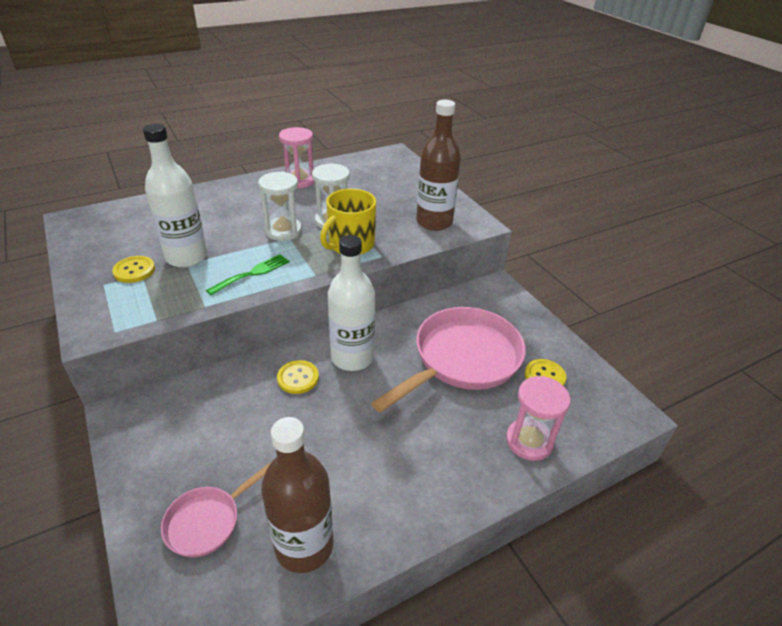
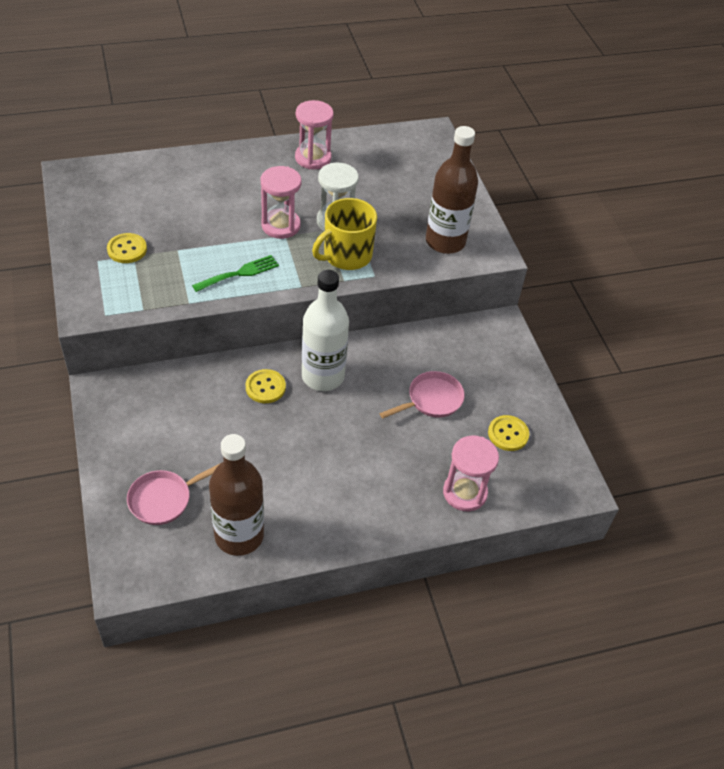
camera: 10 degrees right, 10 degrees up
(187, 257) = (178, 242): white bottle -> none
(283, 231) = (281, 225): white hourglass -> pink hourglass
(462, 359) = (431, 400): pink pan -> pink pan, size x0.50

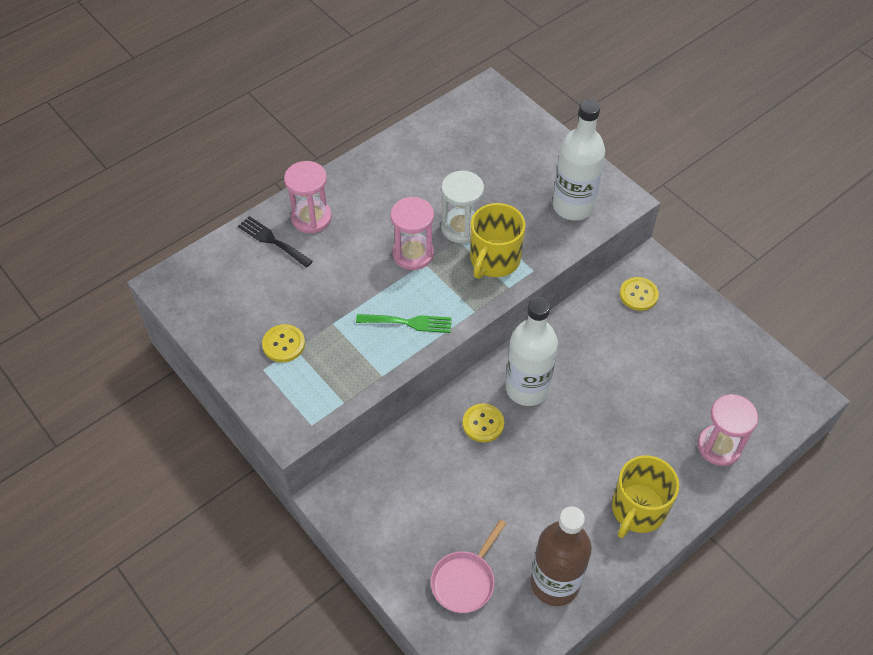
camera: 20 degrees left, 5 degrees up
(173, 174) = (272, 241): none -> black fork
(239, 273) = (409, 323): green fork -> green fork turned 60 degrees clockwise
(313, 158) = (395, 166): pink hourglass -> pink hourglass (311, 218)
(354, 511) = (638, 510): none -> yellow mug
(431, 400) = (636, 368): pink pan -> none
(445, 241) = (573, 206): brown bottle -> white bottle
(508, 434) = (720, 372): yellow button -> yellow button (638, 295)

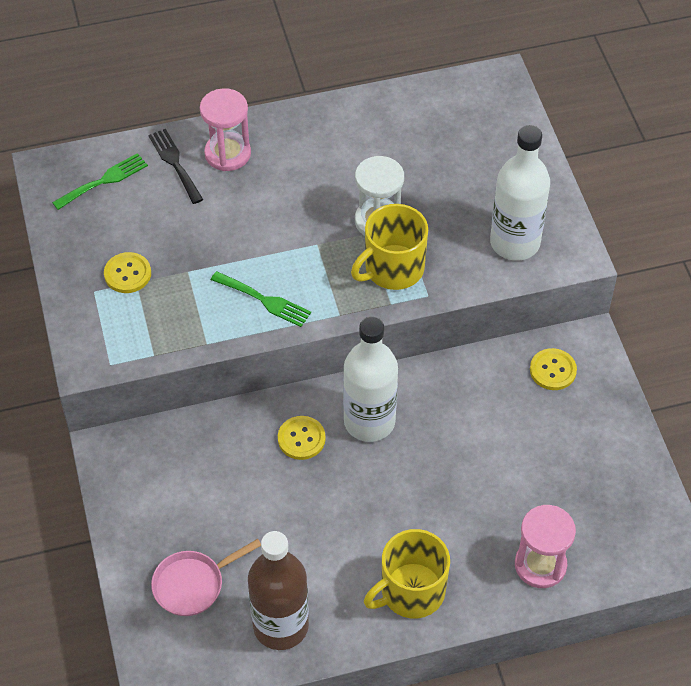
camera: 25 degrees right, 0 degrees up
(220, 275) = (104, 181): none -> green fork
(413, 254) = (311, 230): pink hourglass -> none

